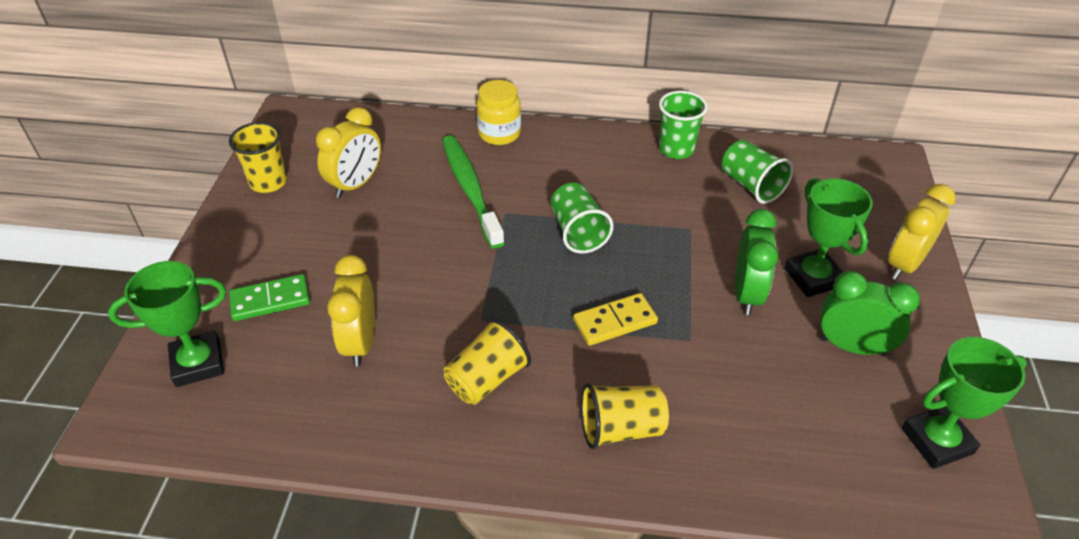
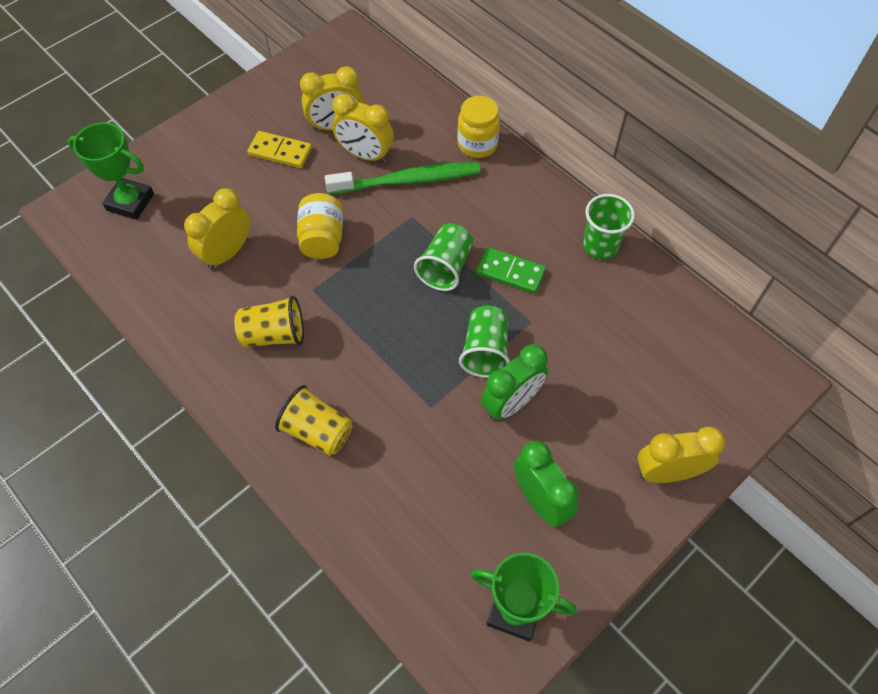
camera: 40 degrees right, 15 degrees up
(268, 182) = (283, 88): yellow cup -> none
(270, 300) = (205, 184): green domino -> green domino (510, 272)
(409, 191) = (365, 155): none -> yellow clock
(444, 275) = (322, 239): none -> yellow jar
(470, 189) = (407, 180): green toothbrush -> green toothbrush turned 60 degrees clockwise
(615, 322) = (395, 355): yellow domino -> yellow domino (280, 152)
(751, 185) = (623, 319): green cup -> green cup (485, 351)
(813, 277) = (578, 428): green trophy -> none

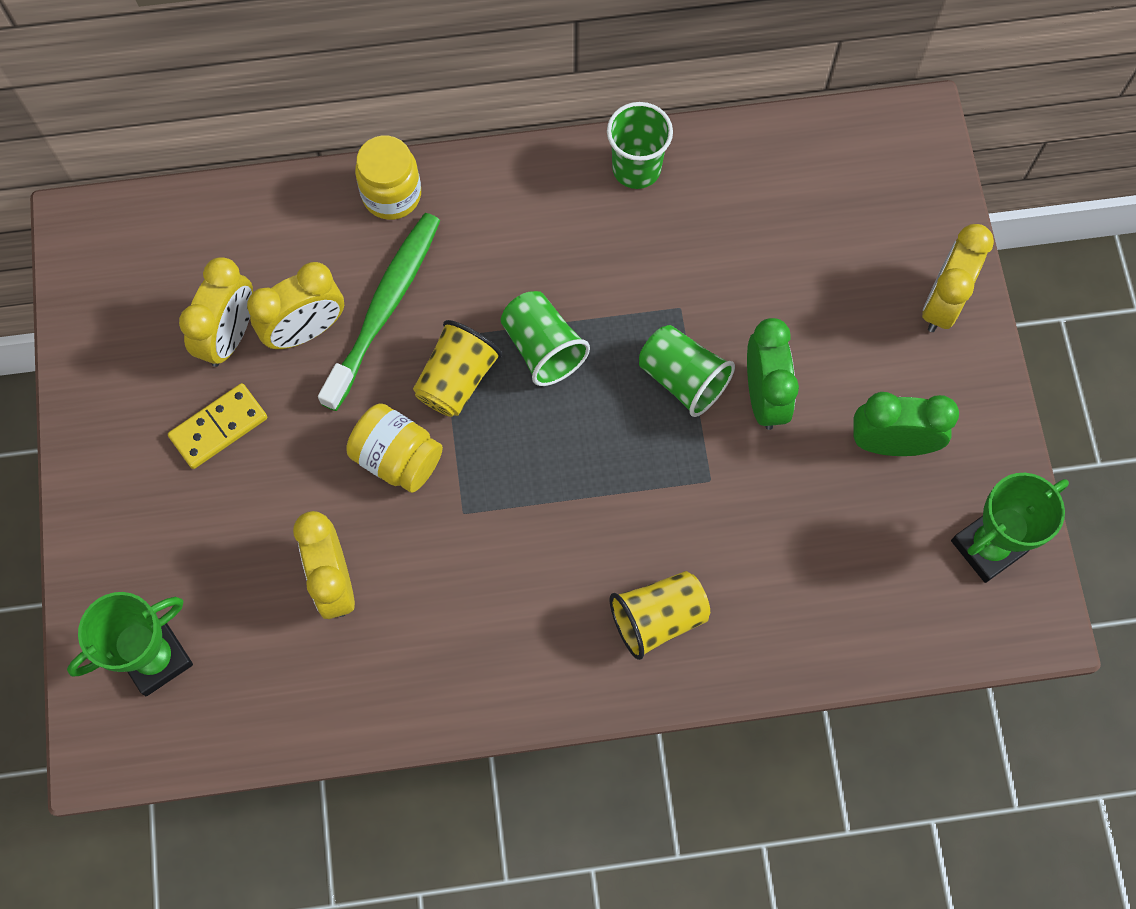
camera: 55 degrees left, 10 degrees up
(274, 335) = (495, 593): yellow cup -> yellow cup (457, 380)
(510, 272) = (601, 284): green domino -> none

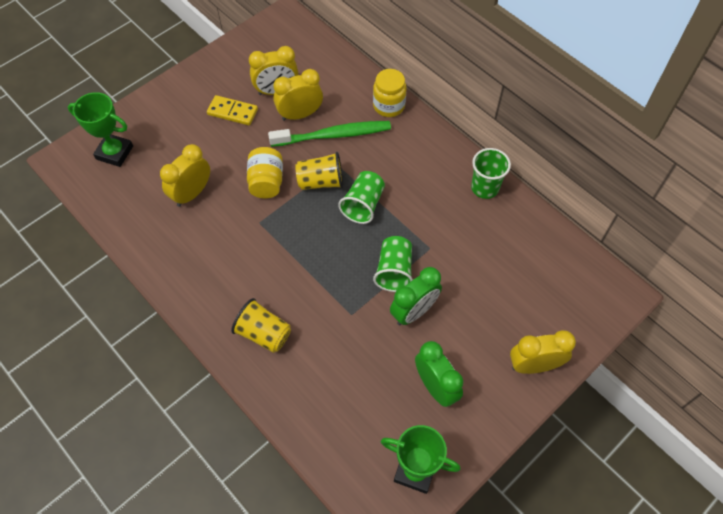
camera: 55 degrees right, 10 degrees down
(306, 331) = (300, 114): yellow clock -> yellow clock turned 135 degrees clockwise

